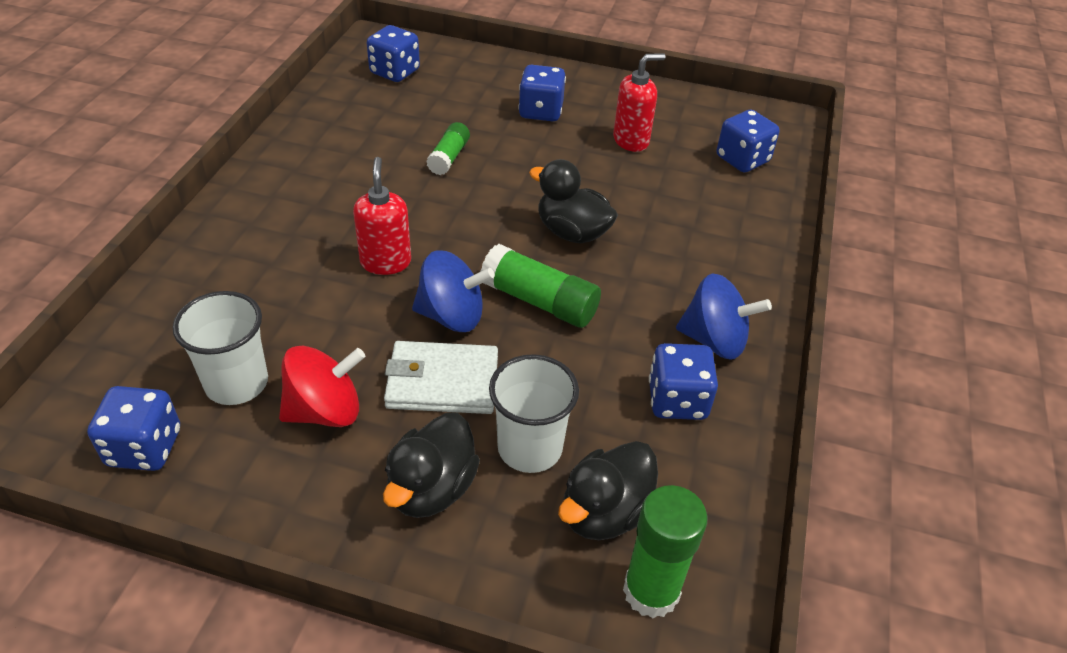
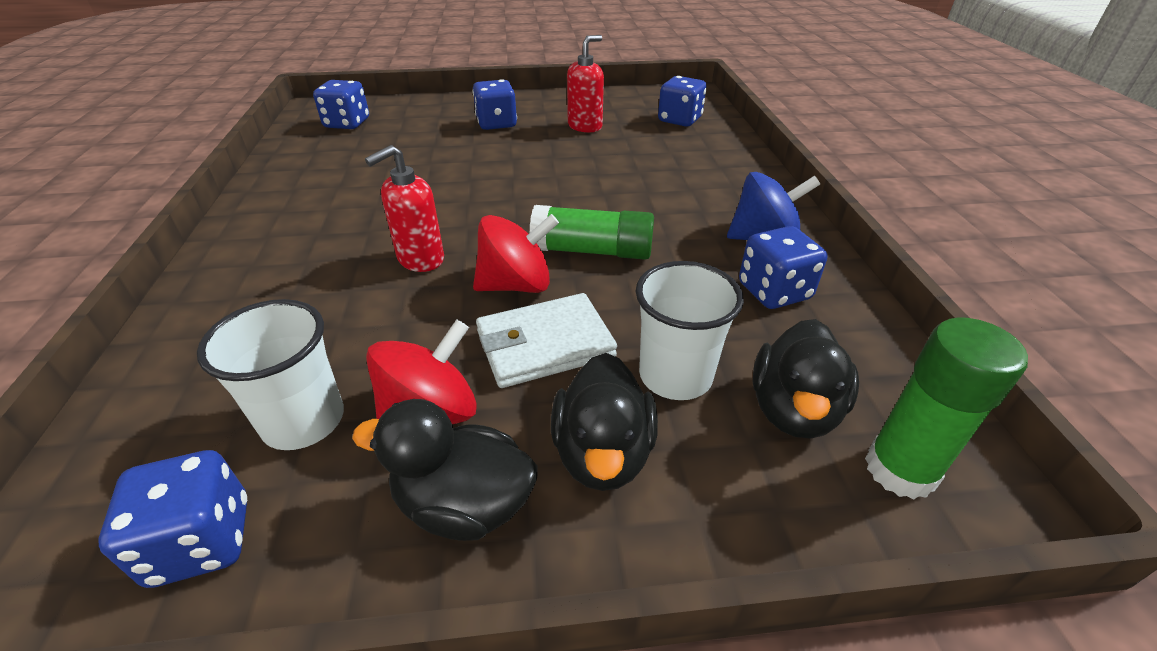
camera: 20 degrees left, 5 degrees down
(385, 262) = (420, 259): red soap dispenser -> red soap dispenser turned 105 degrees counterclockwise
(449, 157) = (434, 169): green glue stick -> none
(452, 316) = (516, 285): blue spinning top -> red spinning top
(572, 232) = (583, 194): black duck -> black duck (464, 504)

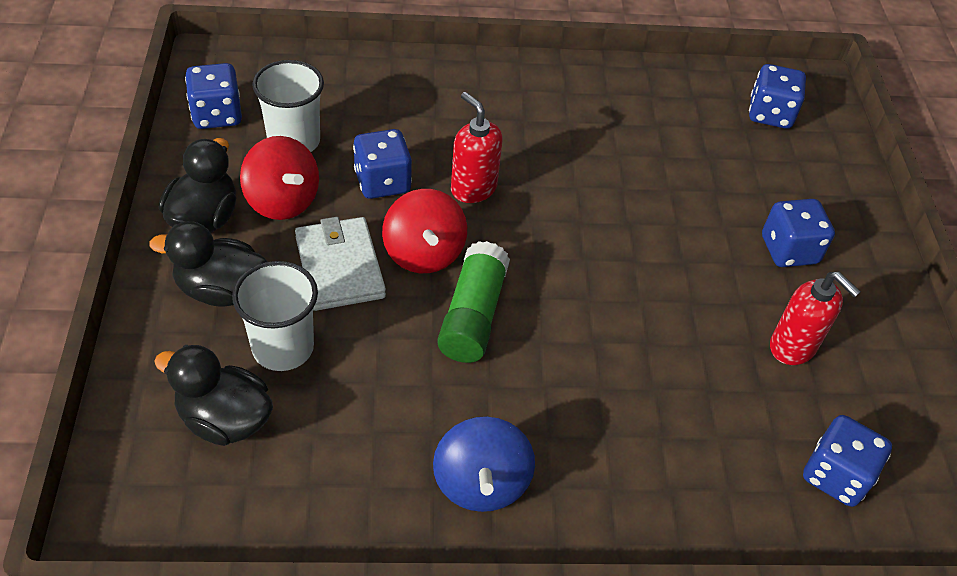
camera: 90 degrees right, 10 degrees up
(774, 291) = (379, 459): blue dice -> blue dice (382, 182)
(900, 470) = (148, 470): green glue stick -> none

